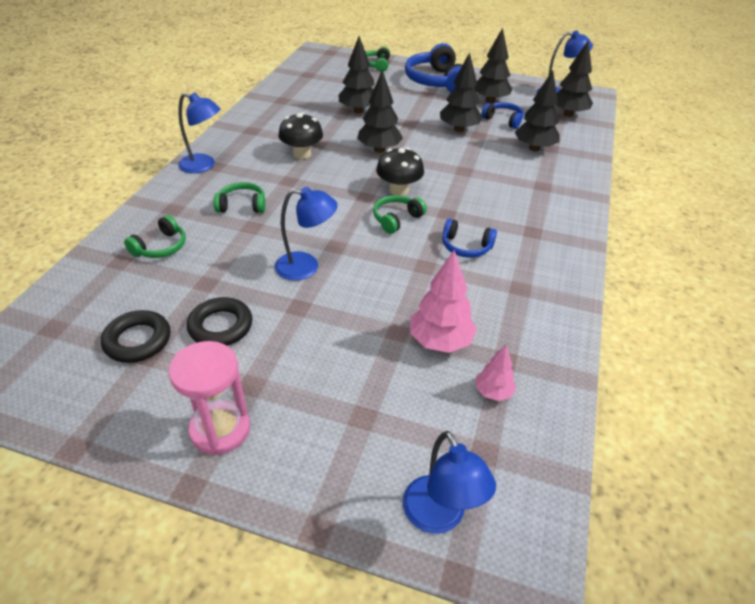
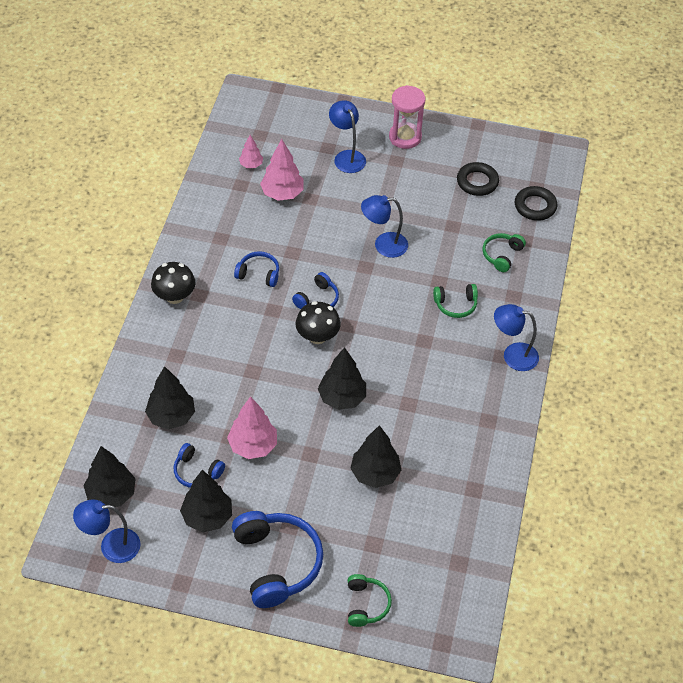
camera: 175 degrees right, 10 degrees up
(221, 326) = (429, 194): black ring -> black ring (535, 206)
(302, 154) = (422, 383): black mushroom -> black mushroom (174, 296)
(396, 219) = (317, 299): green headphones -> blue headphones
(439, 517) = (285, 107): blue lamp -> blue lamp (347, 157)
(459, 129) = (253, 446): black tree -> pink tree

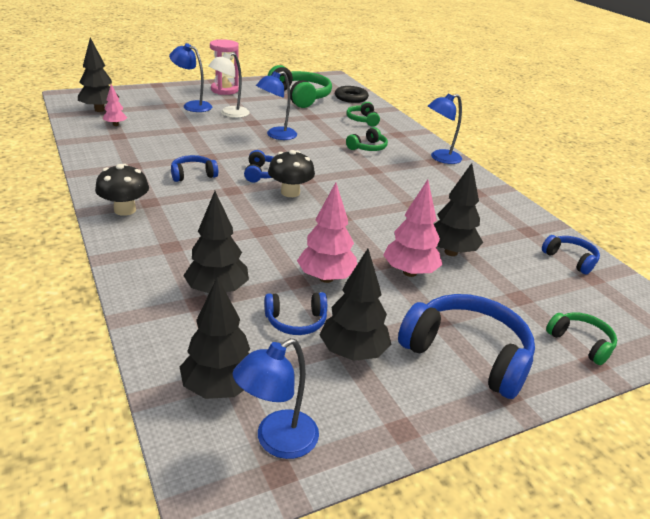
camera: 40 degrees left, 20 degrees down
(282, 194) = (161, 132): pink tree -> pink tree (410, 272)
(342, 398) = (359, 219): black tree -> black tree (99, 110)
(371, 187) = (229, 114): none -> white lamp
(467, 537) = (570, 259): none -> blue headphones
(477, 182) = (300, 97): black ring -> green headphones

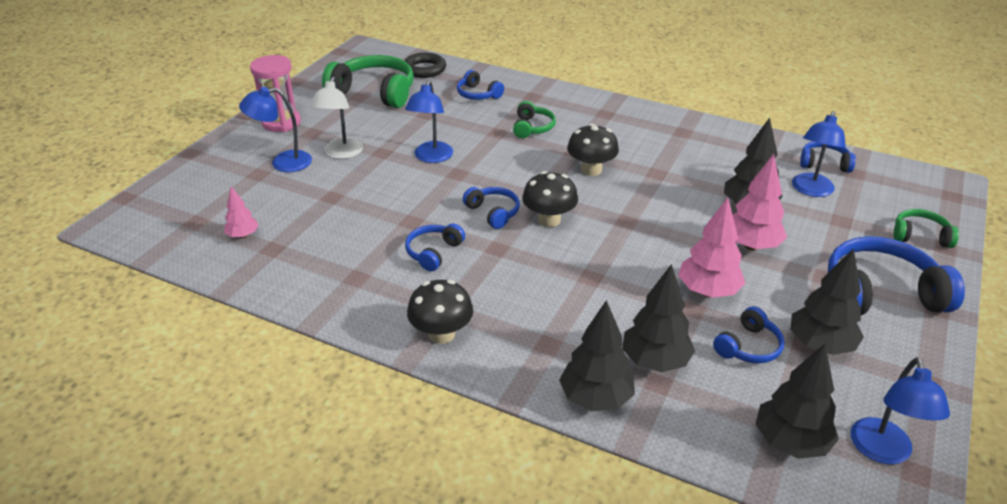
camera: 35 degrees left, 5 degrees up
(99, 110) = (186, 225): black tree -> black tree (595, 398)
(362, 120) = (478, 94): green headphones -> blue headphones
(367, 182) = (591, 170): none -> black mushroom
(440, 158) = (605, 108): blue lamp -> blue lamp (810, 190)

